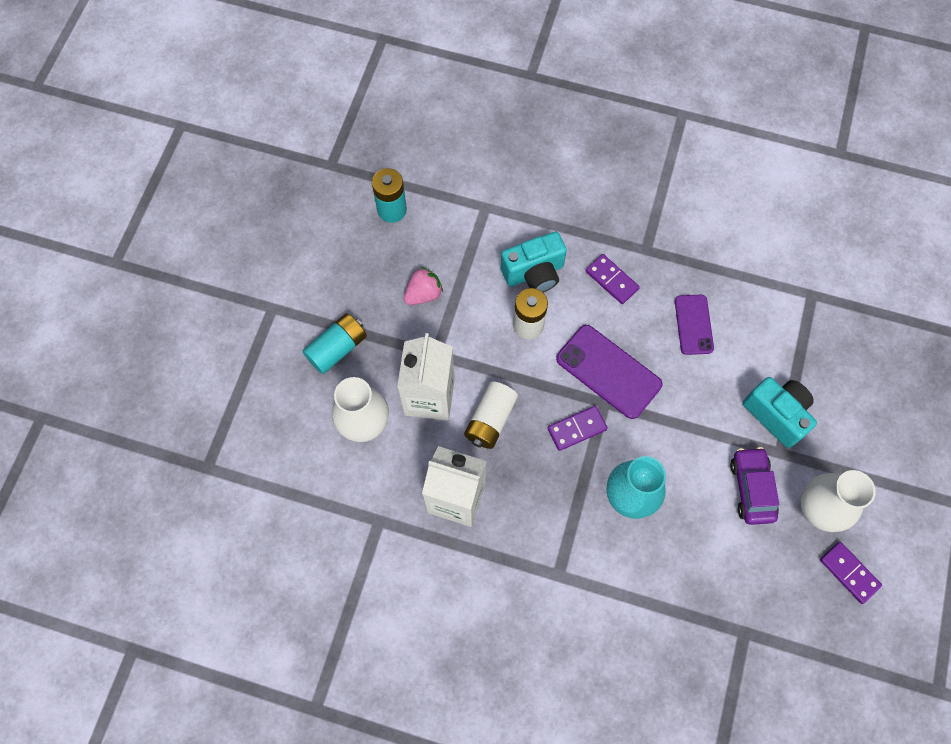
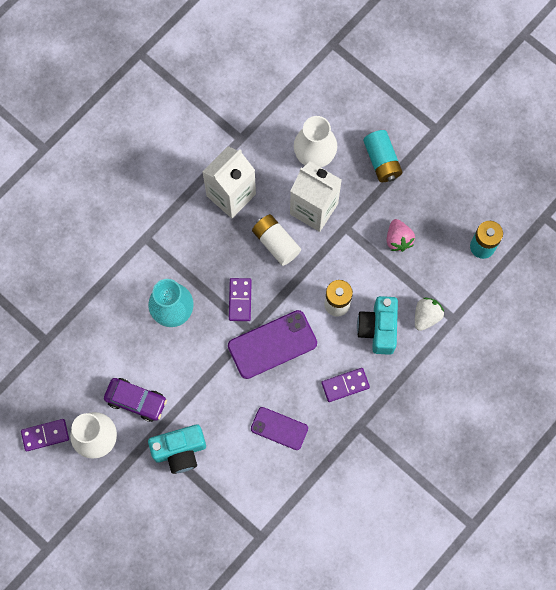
camera: 115 degrees right, 5 degrees up
(496, 233) = (426, 316): none -> white strawberry

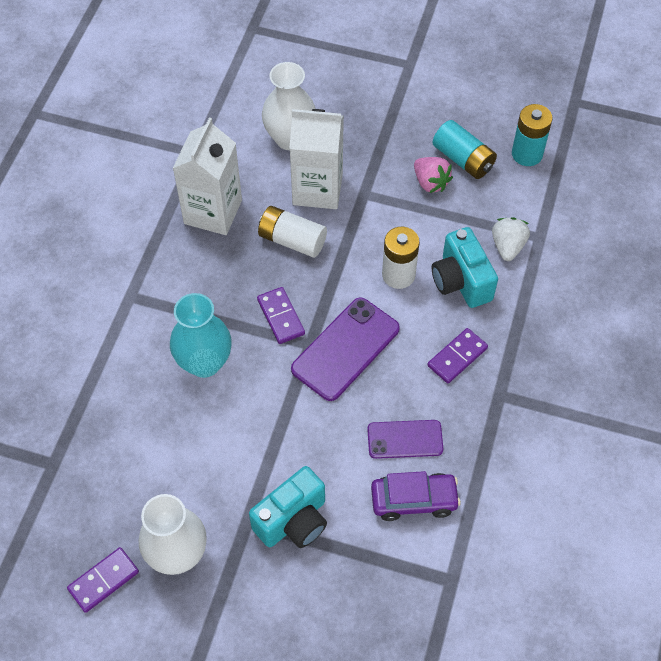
camera: 25 degrees left, 15 degrees down
(136, 401) = (207, 485): purple car -> purple car (414, 500)
(382, 161) = (368, 115): turquoise battery -> turquoise battery (463, 159)

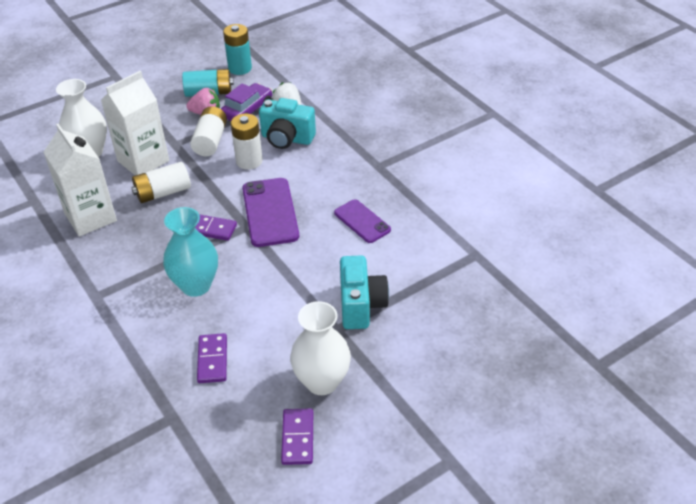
camera: 50 degrees left, 15 degrees down
(395, 219) = (210, 141): none -> white battery
(405, 439) = (362, 221): purple phone -> purple phone turned 75 degrees counterclockwise
(414, 500) = (406, 241): purple car -> purple car (247, 111)
(457, 357) = (334, 168): purple domino -> purple domino (212, 360)

